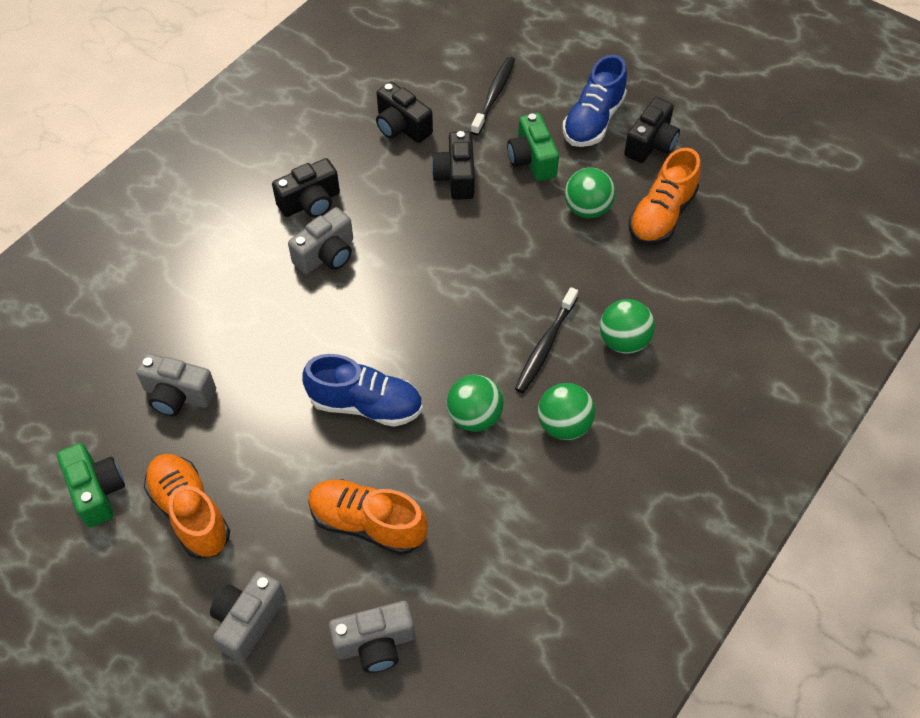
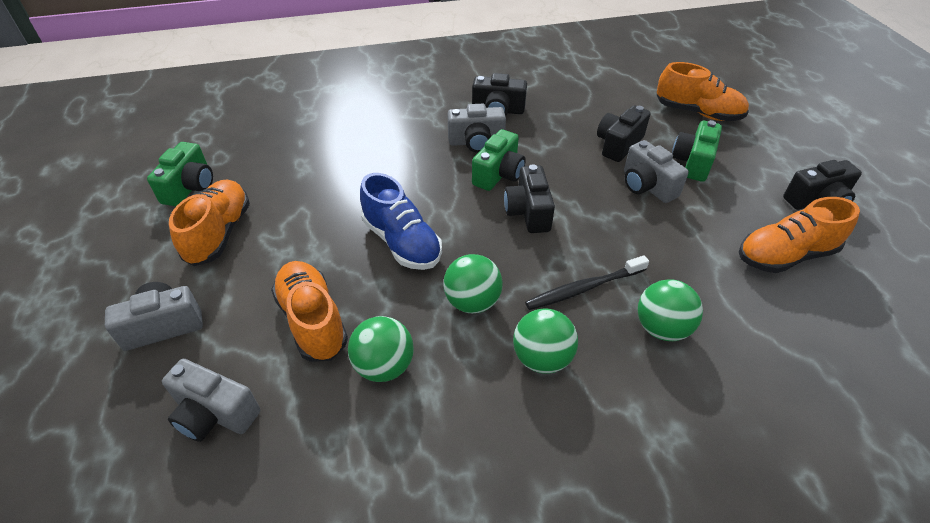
camera: 40 degrees right, 10 degrees down
(178, 395) = (296, 165): grey camera -> grey camera (647, 186)
(381, 279) = (499, 174): none -> green camera
(401, 127) = (606, 100): black camera -> black camera (528, 212)
(494, 95) = (697, 113): black toothbrush -> orange shoe
(587, 209) = (713, 216): green ball -> green ball (384, 366)
(593, 121) = (772, 163): blue shoe -> none

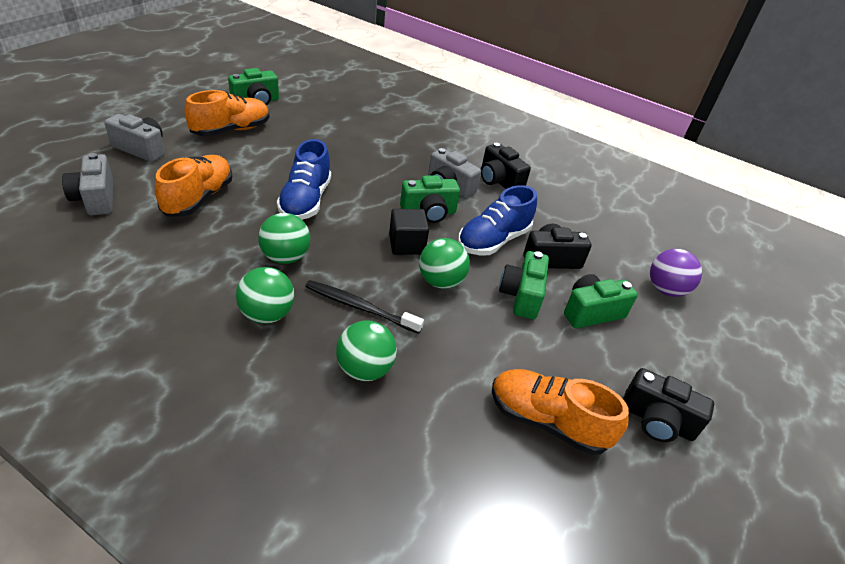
camera: 40 degrees right, 5 degrees down
(384, 366) = (190, 244): green ball -> green ball (441, 281)
(528, 212) = (406, 244): black camera -> black cube
(569, 160) = (493, 240): none -> blue shoe
(647, 186) = (521, 296): grey camera -> green camera
(697, 113) = (665, 289): orange shoe -> purple ball

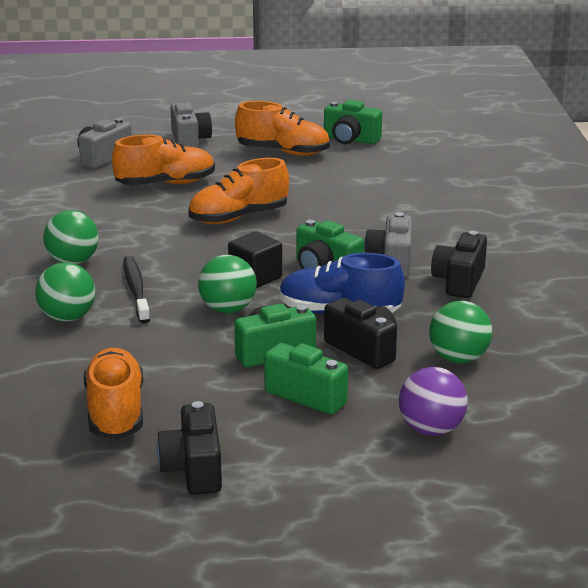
camera: 60 degrees right, 15 degrees down
(285, 257) = (149, 241): green ball -> green ball (458, 358)
(305, 201) = (238, 217): blue shoe -> orange shoe

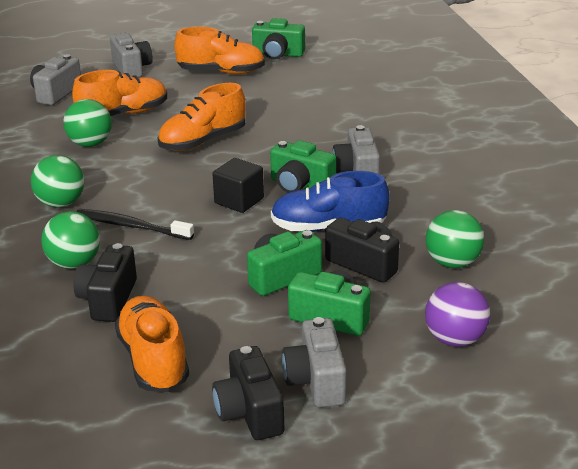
camera: 10 degrees left, 5 degrees up
(136, 289) = (131, 226): black toothbrush -> black toothbrush turned 45 degrees counterclockwise
(228, 309) = (224, 237): green ball -> green ball (90, 144)
(271, 450) = (316, 381): none -> grey camera
(459, 281) = (424, 184): black camera -> black camera (108, 299)

